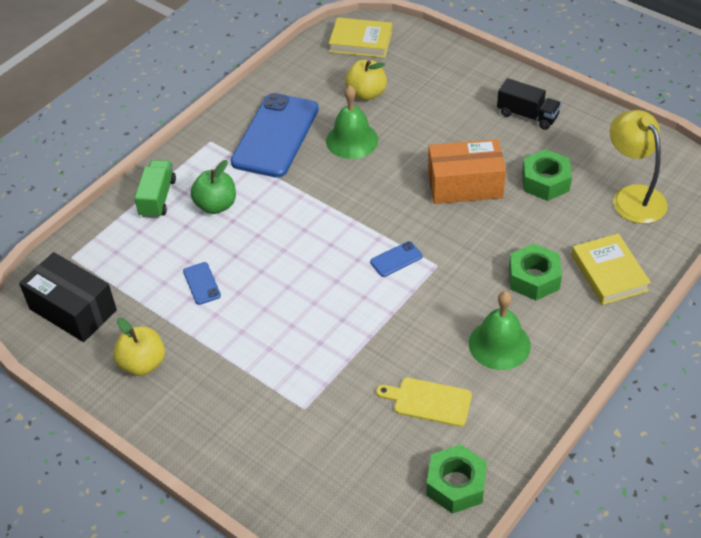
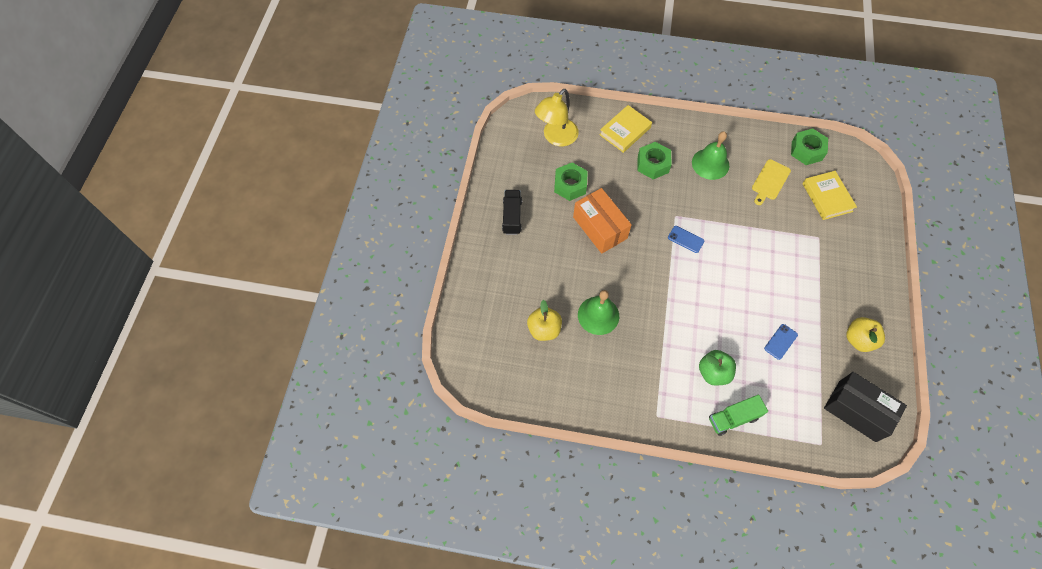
camera: 120 degrees left, 15 degrees up
(73, 310) = (857, 411): black box -> black box turned 60 degrees counterclockwise
(275, 135) = (624, 370): blue phone -> none
(361, 42) = (484, 363): yellow book -> yellow book (827, 197)
(428, 401) = (770, 181): yellow cutting board -> yellow cutting board turned 45 degrees clockwise

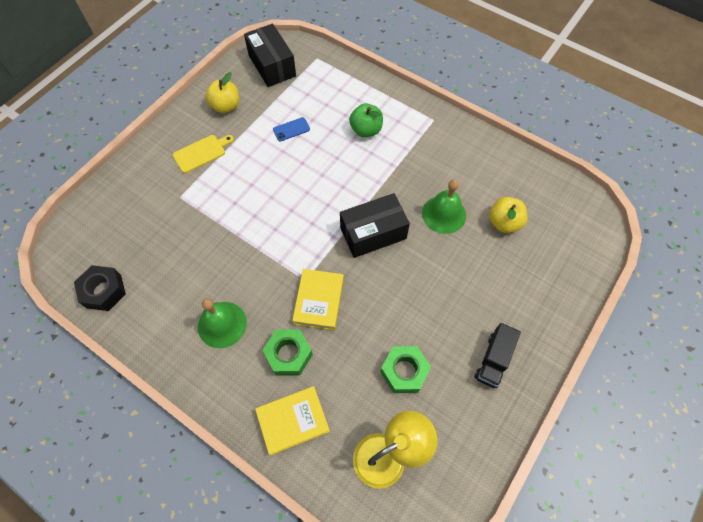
camera: 155 degrees left, 0 degrees up
(600, 228) = (396, 302): orange box -> none
(647, 273) = (373, 233): none -> black box
(685, 239) = (311, 250): blue phone -> none
(733, 418) = (372, 96): green truck -> none
(770, 181) = (175, 273): yellow cutting board -> yellow cutting board (201, 153)
(806, 150) = (103, 291): green nut -> black nut
(827, 197) = (134, 230): yellow book -> yellow book (319, 301)

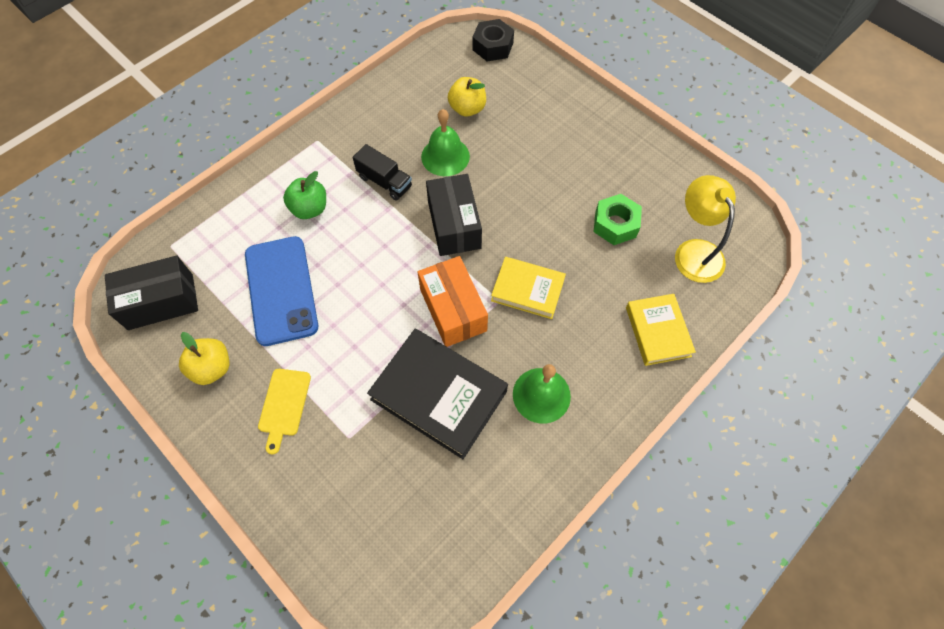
camera: 80 degrees left, 0 degrees up
(103, 291) = (473, 543): black nut -> black nut (492, 46)
(201, 153) = (284, 405): yellow cutting board -> yellow cutting board turned 150 degrees counterclockwise
(216, 248) = (438, 395): none -> black book
(288, 354) = (586, 328): green nut -> none
(291, 129) = (281, 290): blue phone -> blue phone, size x2.48
(291, 246) = (453, 310): none -> orange box
(493, 360) = (611, 151): black truck -> black truck (384, 182)

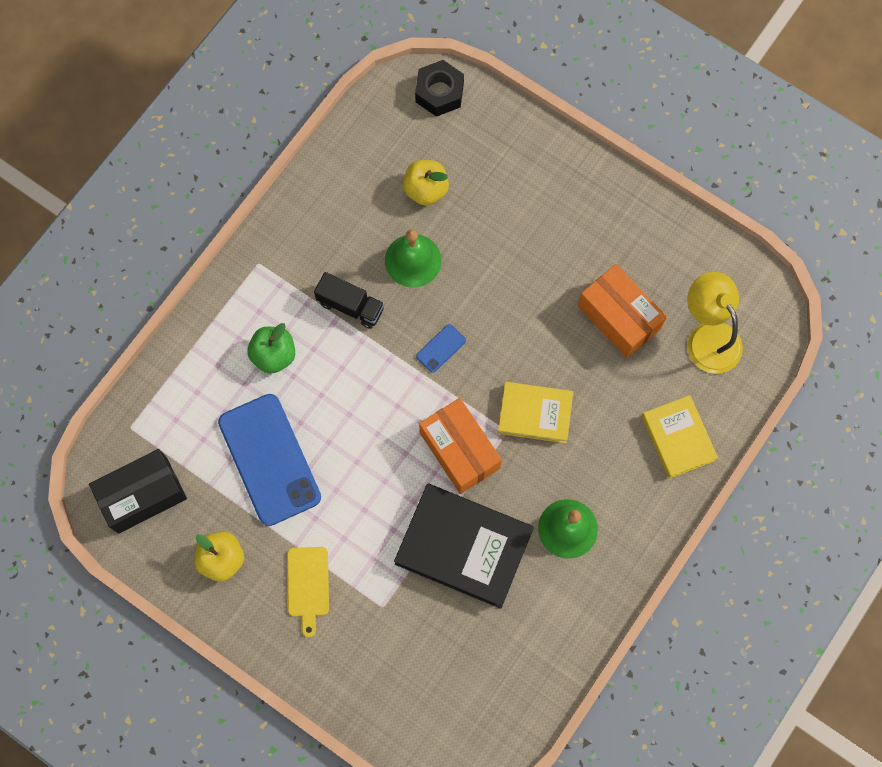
camera: 10 degrees left, 10 degrees up
(454, 225) = (441, 348): black box -> blue phone
(615, 224) = (619, 317): green nut -> orange box

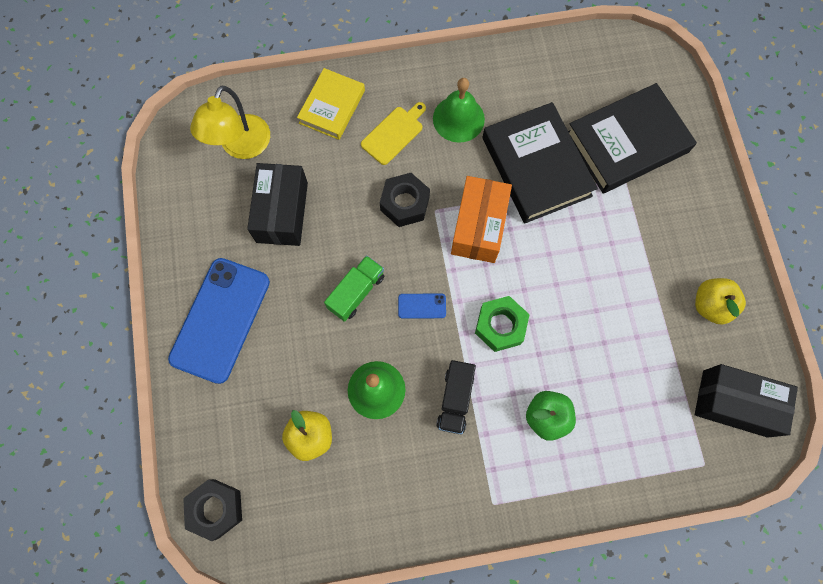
camera: 135 degrees left, 0 degrees up
(269, 459) = (617, 342): blue phone -> blue phone (220, 320)
(308, 585) = (663, 235): yellow cutting board -> yellow cutting board (394, 133)
(350, 306) = (455, 399): black truck -> black truck turned 150 degrees counterclockwise
(368, 388) = (500, 326): none -> green nut
(410, 644) = (626, 142): none -> black book
(499, 312) = (356, 292): none -> green truck
(535, 414) = (405, 203): yellow book -> black nut
(619, 317) = (282, 212): orange box -> black box

